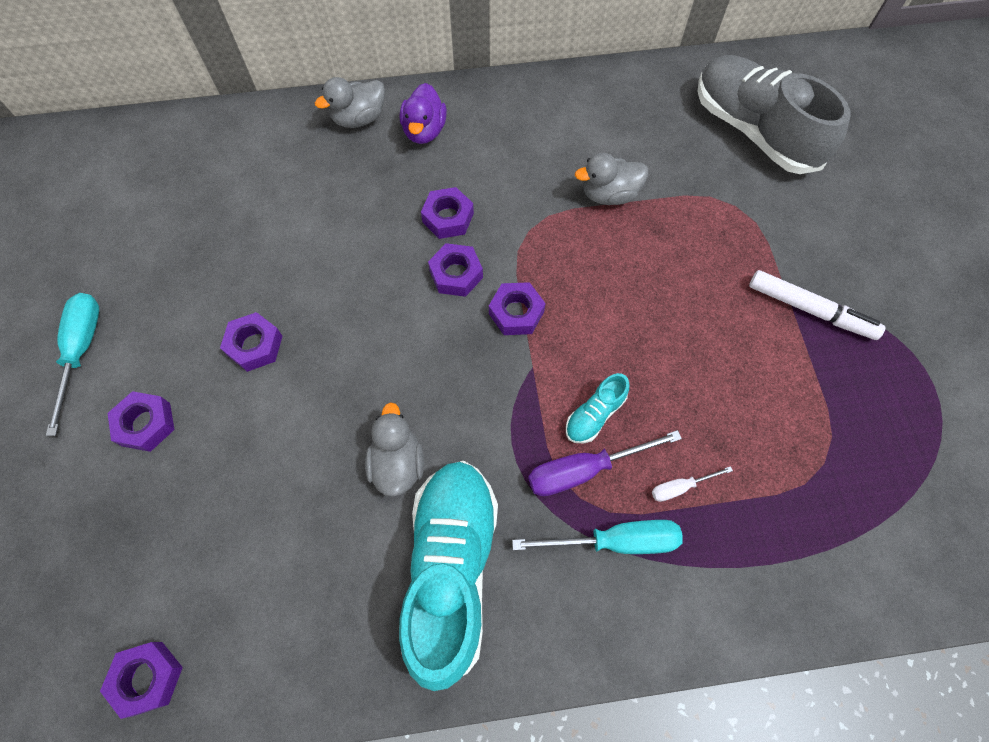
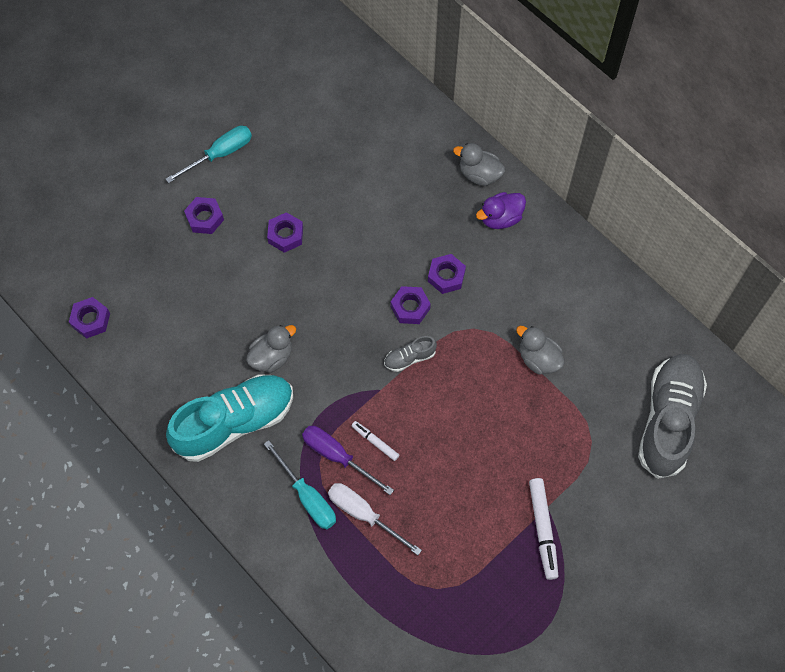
camera: 55 degrees right, 0 degrees up
(516, 313) = (409, 358): purple nut -> grey shoe
(594, 414) = (375, 442): turquoise shoe -> white marker
(680, 487) = (363, 514): white screwdriver -> white screwdriver, size x1.88

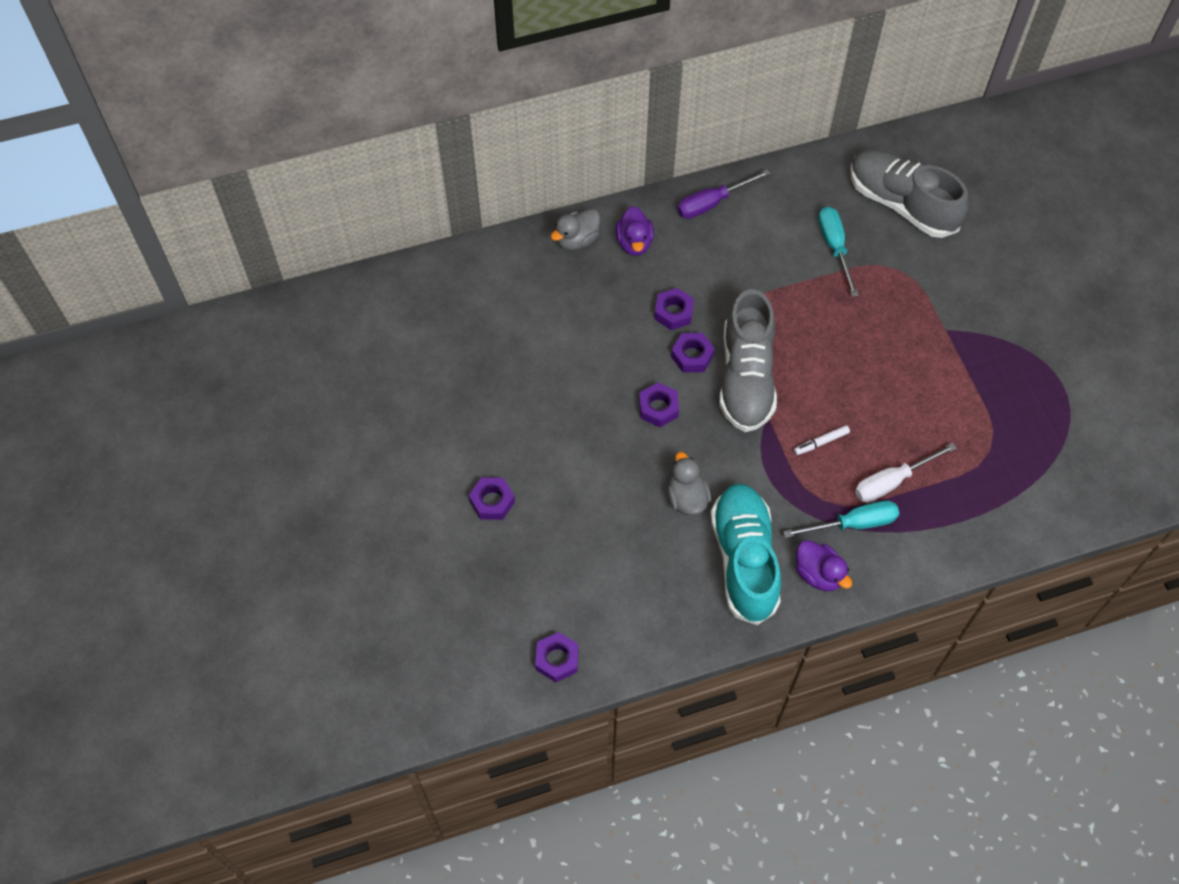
camera: 65 degrees left, 5 degrees down
(220, 154) = (422, 458): turquoise screwdriver -> turquoise screwdriver (834, 247)
(247, 486) = (818, 574): none -> purple duck
(285, 235) = (553, 433): purple nut -> purple nut (658, 408)
(337, 456) = (822, 481): purple screwdriver -> purple screwdriver (712, 203)
(409, 358) = (746, 378): grey shoe -> grey shoe, size x2.34
(538, 359) = (796, 275): grey duck -> none
(543, 529) = (966, 342): white marker -> none

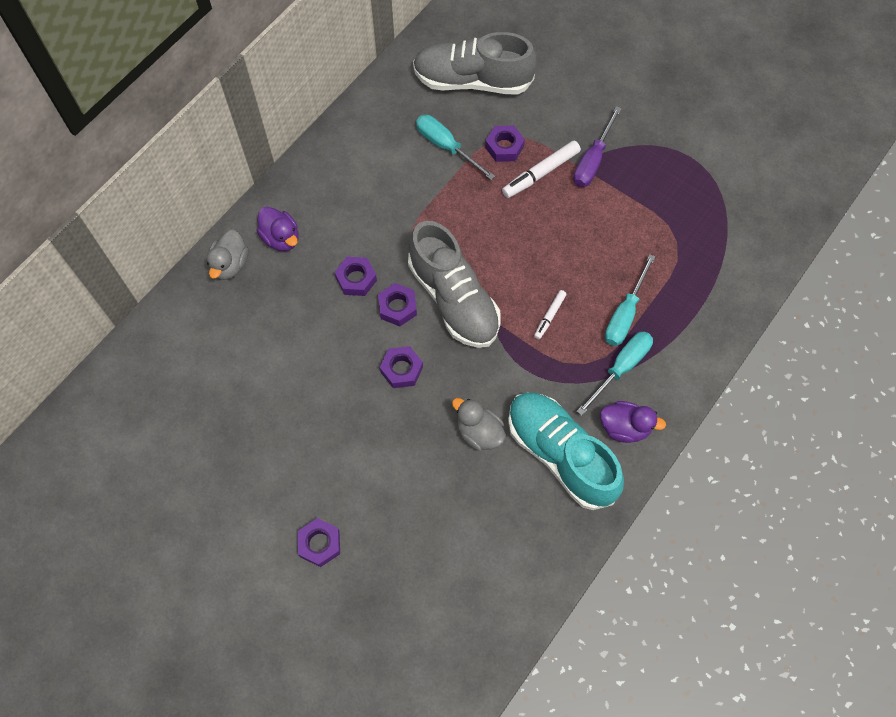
camera: 35 degrees left, 5 degrees up
(557, 659) = (473, 646): purple nut -> purple nut (504, 147)
(712, 203) = (322, 166): purple screwdriver -> purple screwdriver (592, 160)
(892, 481) = (625, 314): white screwdriver -> turquoise screwdriver
(905, 318) = (540, 173): none -> white marker

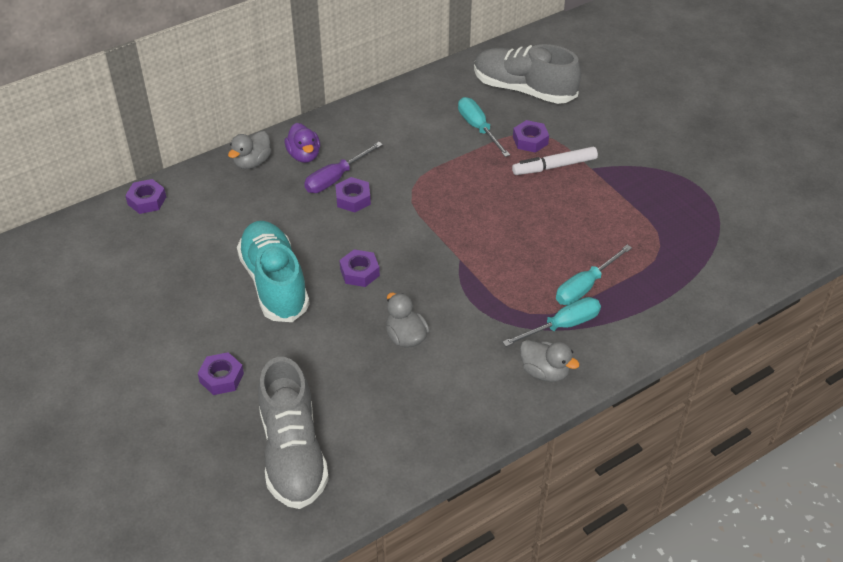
camera: 20 degrees right, 20 degrees down
(397, 307) = (379, 227): purple nut -> purple nut (147, 200)
(454, 299) = (431, 235): grey shoe -> grey shoe (292, 453)
(549, 316) = (513, 270): white marker -> none
(560, 454) = (473, 375): turquoise shoe -> turquoise shoe (274, 283)
(592, 160) = (607, 169): purple screwdriver -> purple screwdriver (335, 178)
(624, 427) = (545, 372): purple duck -> grey duck

